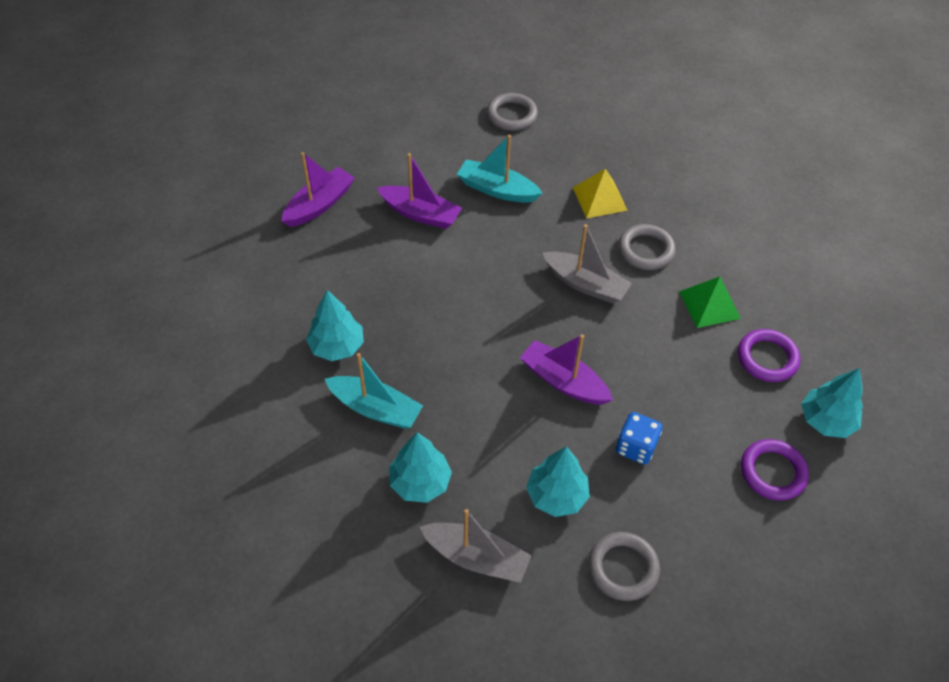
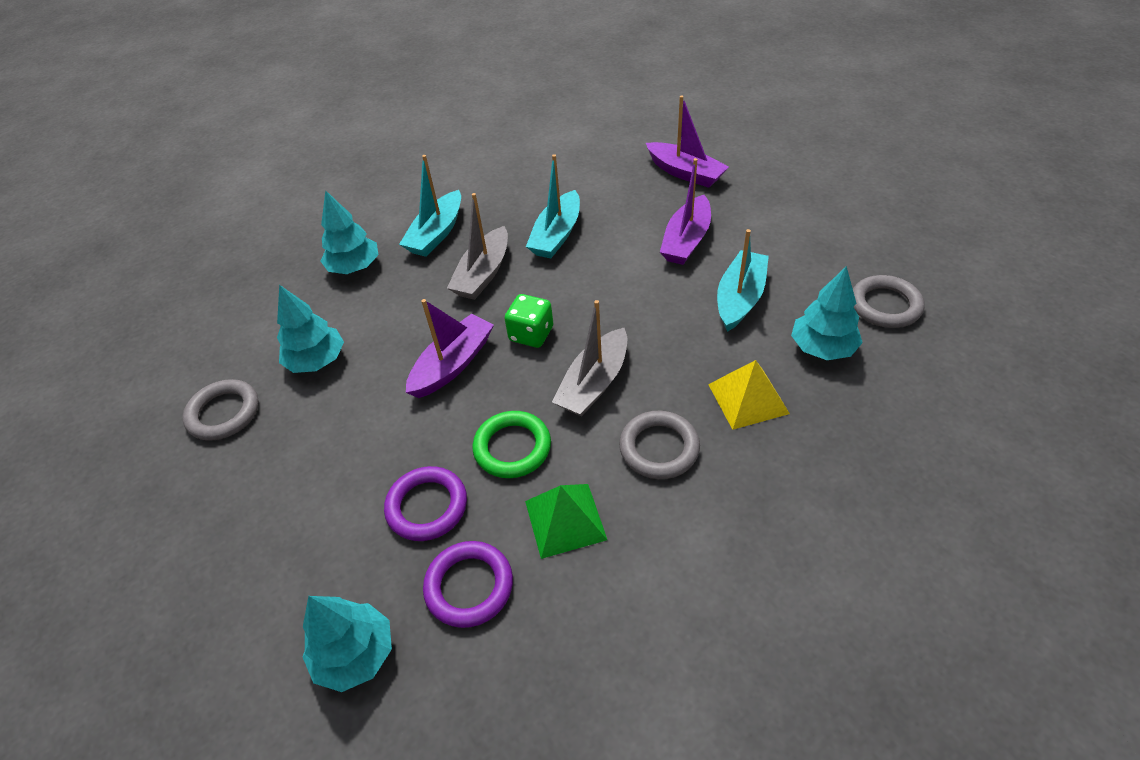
camera: 95 degrees right, 5 degrees down
(337, 346) = (508, 204): turquoise tree -> turquoise tree (822, 348)
(396, 305) = (557, 235): none -> turquoise boat
(476, 557) = (271, 307): grey boat -> grey boat (483, 274)
(529, 325) = (531, 334): none -> green dice
(635, 447) = (358, 428): blue dice -> none
(650, 336) = (512, 447): none -> green ring
(772, 472) = (293, 570): purple ring -> purple ring (427, 506)

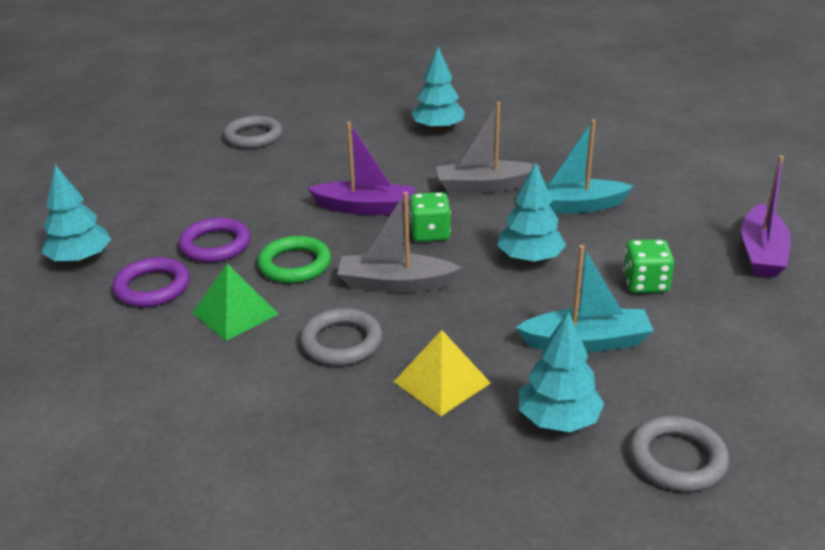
camera: 60 degrees right, 15 degrees down
(317, 361) = (326, 151): turquoise tree -> turquoise tree (530, 258)
(436, 234) = (514, 148): turquoise boat -> none
(686, 240) = (645, 283): purple boat -> green dice

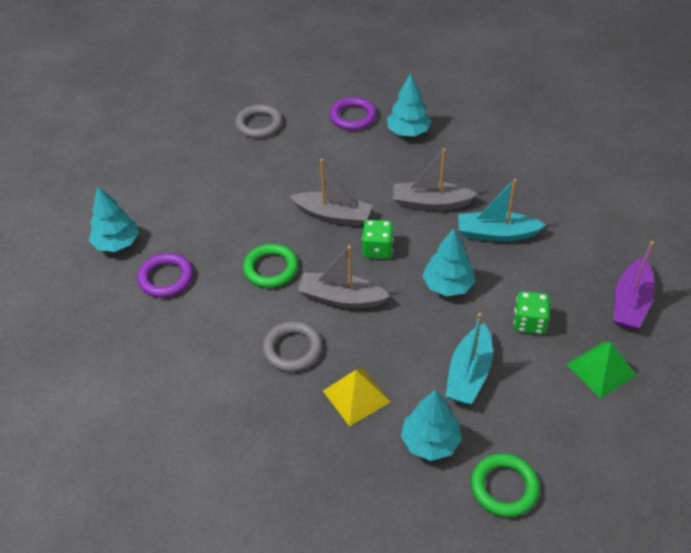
camera: 10 degrees right, 15 degrees up
(215, 245) = (215, 241): purple ring -> purple ring (353, 117)
(235, 313) = (221, 311): green pyramid -> green pyramid (601, 369)
(365, 208) = (333, 215): purple boat -> grey boat
(586, 342) = (469, 374): turquoise boat -> turquoise boat turned 105 degrees clockwise
(677, 459) = (504, 487): grey ring -> green ring

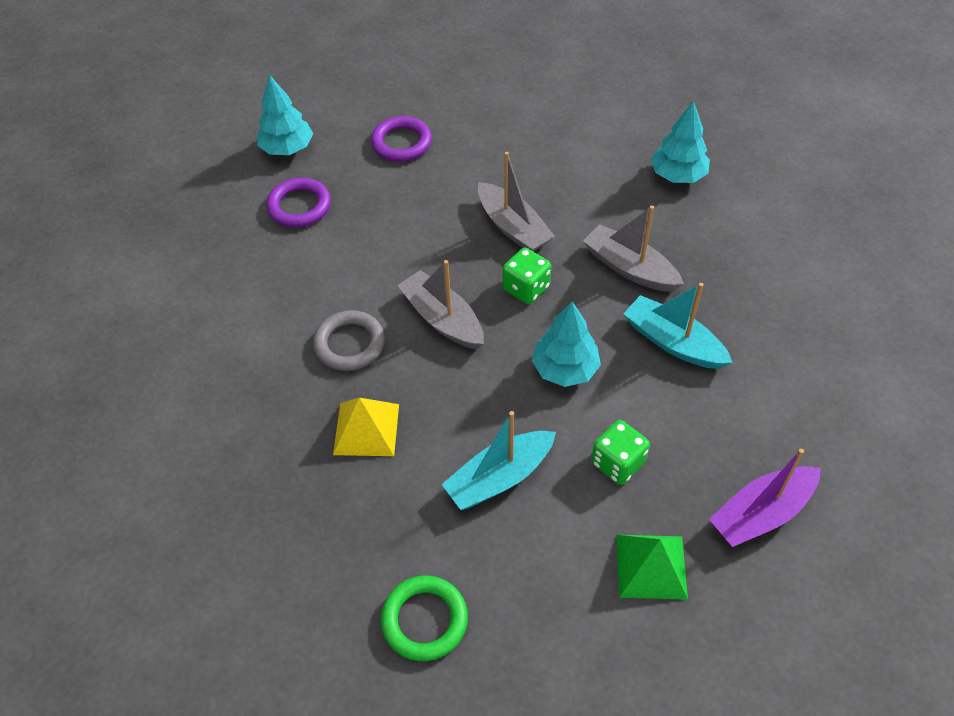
camera: 35 degrees right, 5 degrees up
(259, 124) = (524, 92): grey ring -> none
(271, 268) = (402, 250): green ring -> none
(353, 117) = (631, 129): purple ring -> purple ring (401, 143)
(430, 442) = (395, 522): turquoise tree -> none

